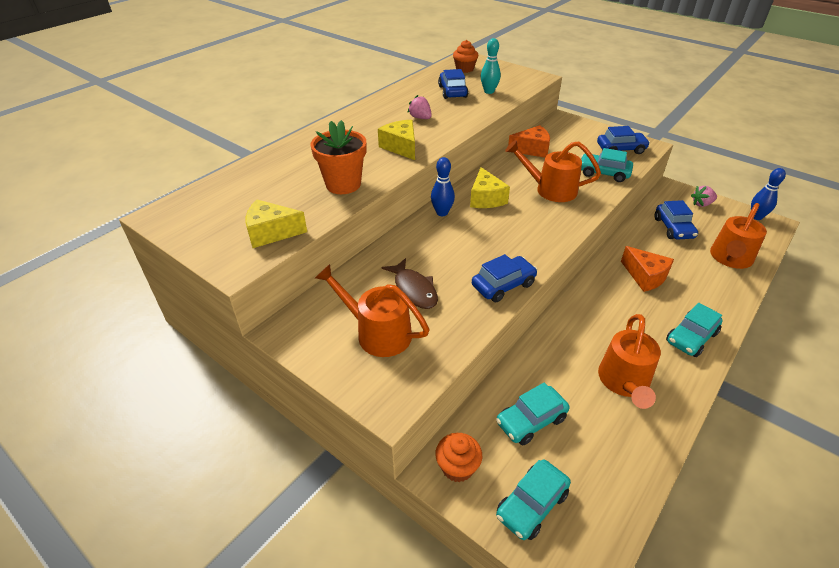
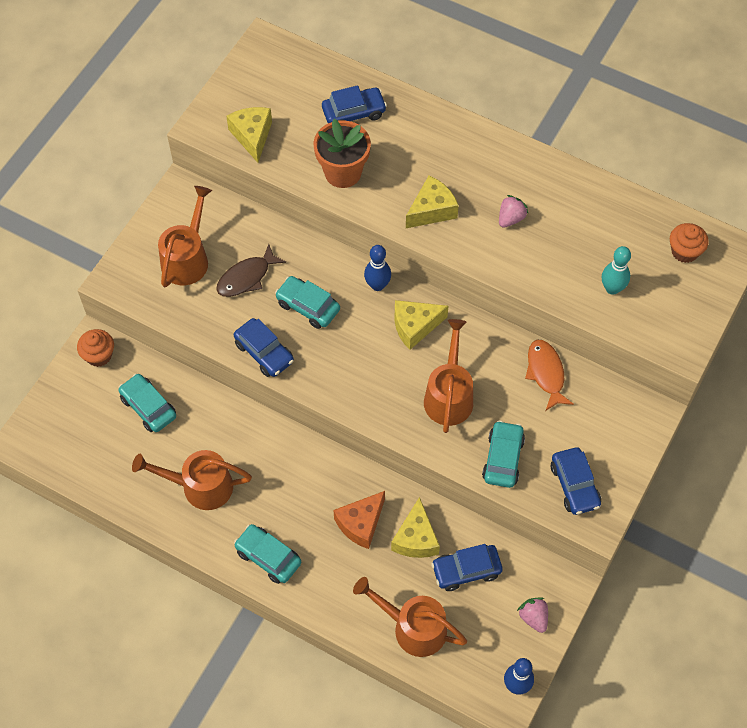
camera: 80 degrees right, 20 degrees up
(452, 91) = (599, 244): blue car -> blue car (354, 113)
(531, 505) = (72, 409): turquoise car -> turquoise car (308, 306)
(532, 150) = (546, 373): orange cheese -> orange fish
(652, 249) = (416, 538): none -> yellow cheese

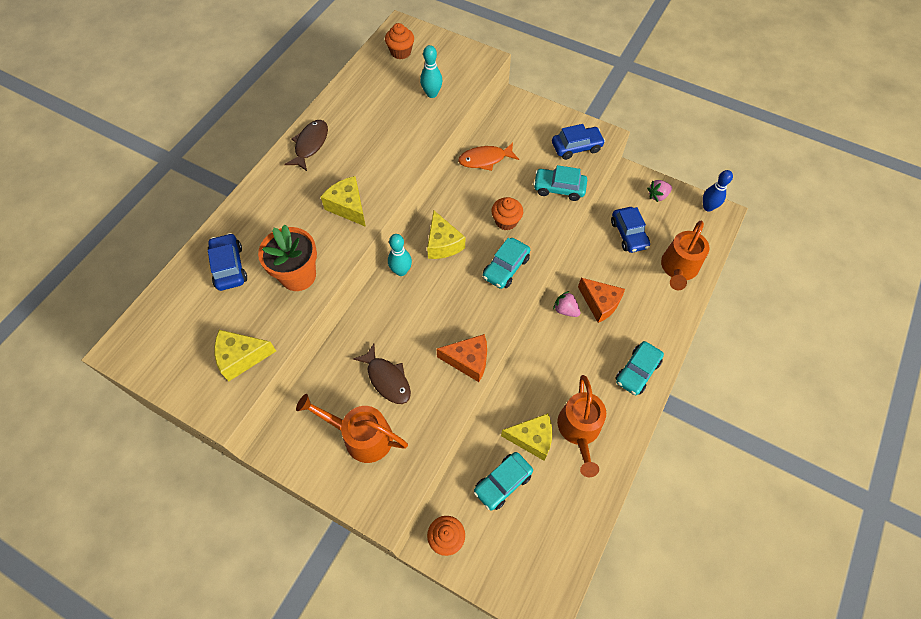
camera: 90 degrees left, 0 degrees up
(264, 352) = (468, 361): blue car -> orange cheese
(308, 306) = (421, 325): turquoise car -> turquoise car (505, 268)
(377, 285) = (401, 271): blue bowling pin -> turquoise bowling pin
(416, 538) = (607, 266): yellow cheese -> yellow cheese (532, 438)
(449, 395) = (506, 221): orange watering can -> orange cupcake
(510, 218) = (362, 152): pink strawberry -> pink strawberry (565, 310)
(520, 167) = (310, 144): none -> brown fish

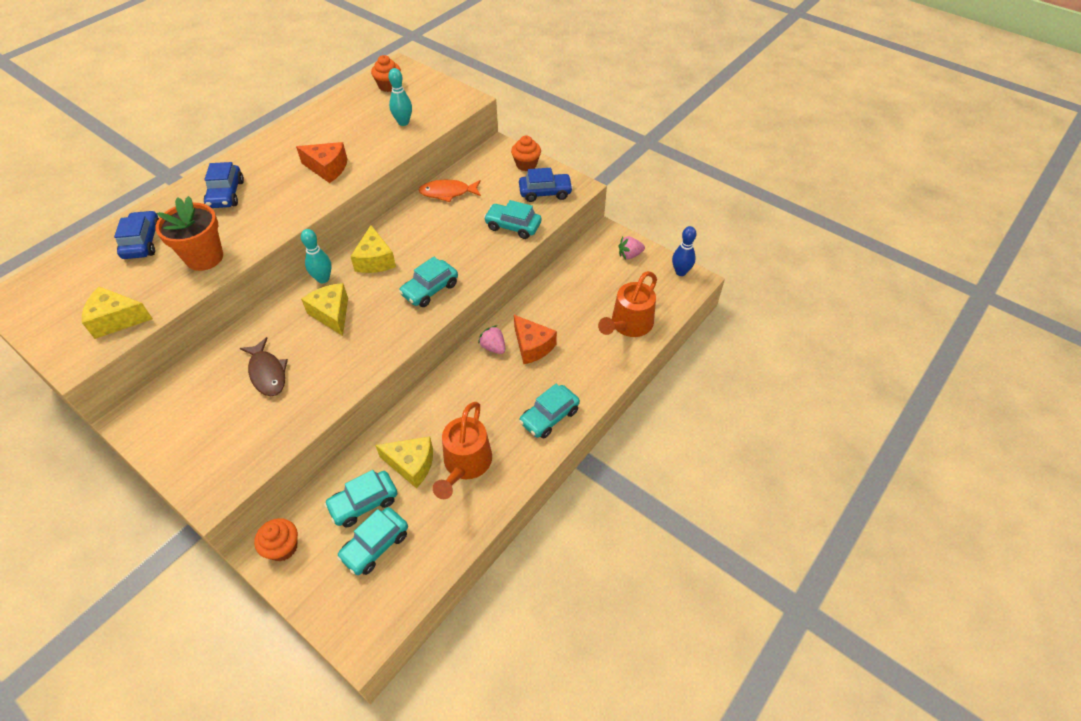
camera: 10 degrees right, 10 degrees down
(310, 144) = (268, 151): brown fish -> none
(348, 207) = (280, 206): yellow cheese -> yellow cheese (332, 314)
(361, 436) = (218, 421): orange watering can -> none
(468, 361) = (357, 368): orange cheese -> orange cheese (327, 168)
(506, 221) = (447, 248): orange cupcake -> orange cupcake (526, 164)
(527, 521) = (375, 545): none -> turquoise car
(628, 234) = (586, 286): blue car -> blue car (226, 194)

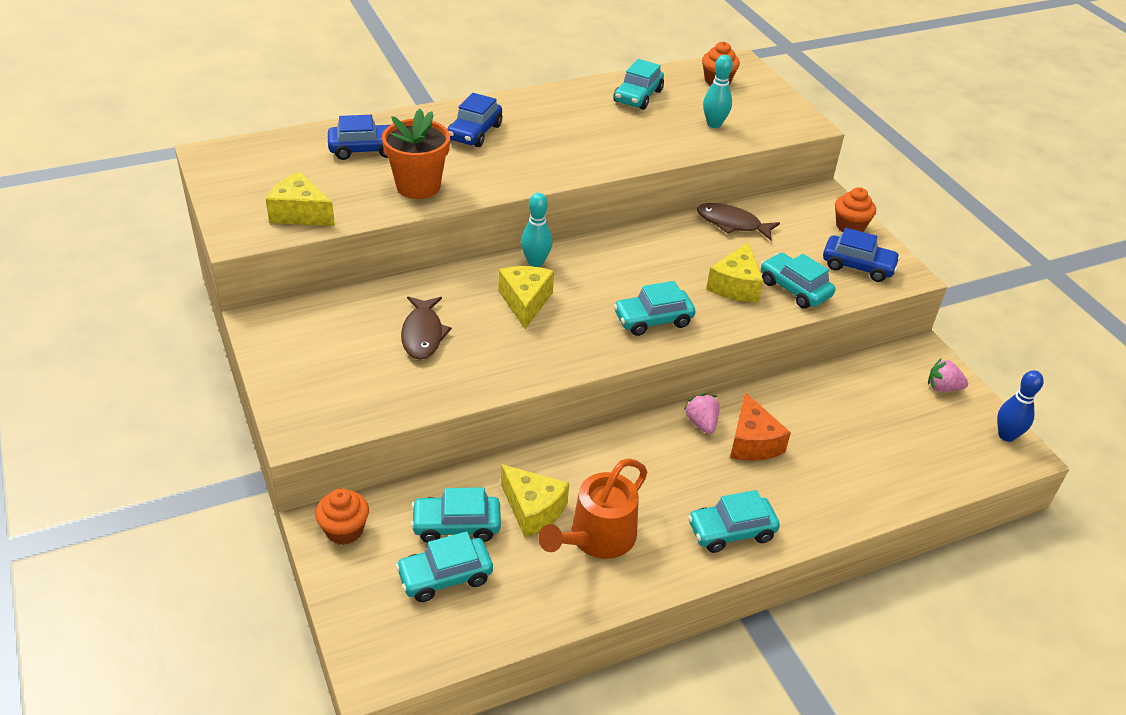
camera: 25 degrees right, 10 degrees down
(143, 242) = (365, 149): blue car -> blue car turned 60 degrees clockwise
(327, 168) = (599, 143): orange cheese -> none
(337, 119) = (638, 96): none -> turquoise car
(375, 260) = (605, 265): yellow cheese -> yellow cheese (735, 286)
(447, 193) = (732, 223): orange fish -> brown fish
(628, 325) = (896, 470): orange watering can -> none

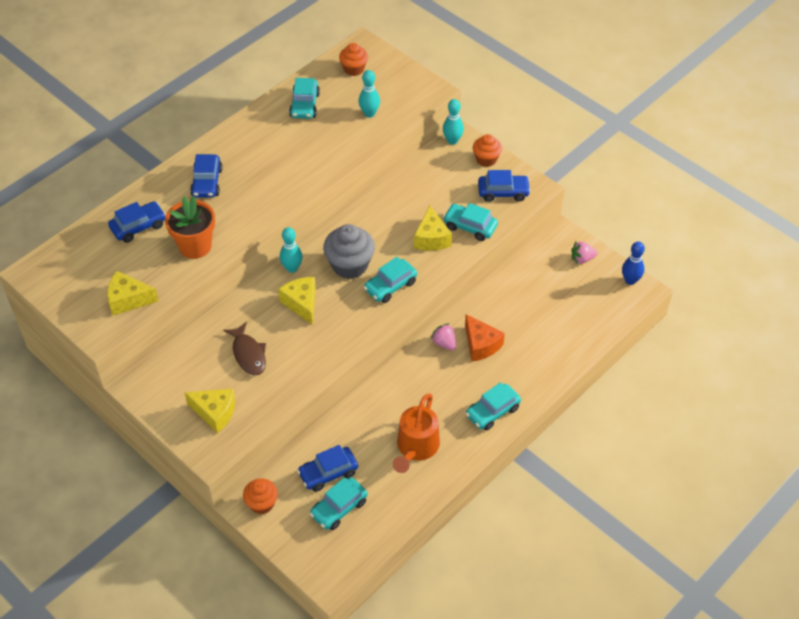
camera: 20 degrees left, 10 degrees up
(456, 525) = (328, 473): turquoise car -> blue car
(533, 509) = (369, 444): yellow cheese -> yellow cheese (215, 413)
(611, 281) = (350, 265): none -> grey cupcake
(732, 223) = (408, 186): brown fish -> none
(813, 196) = (452, 141): none -> turquoise bowling pin

